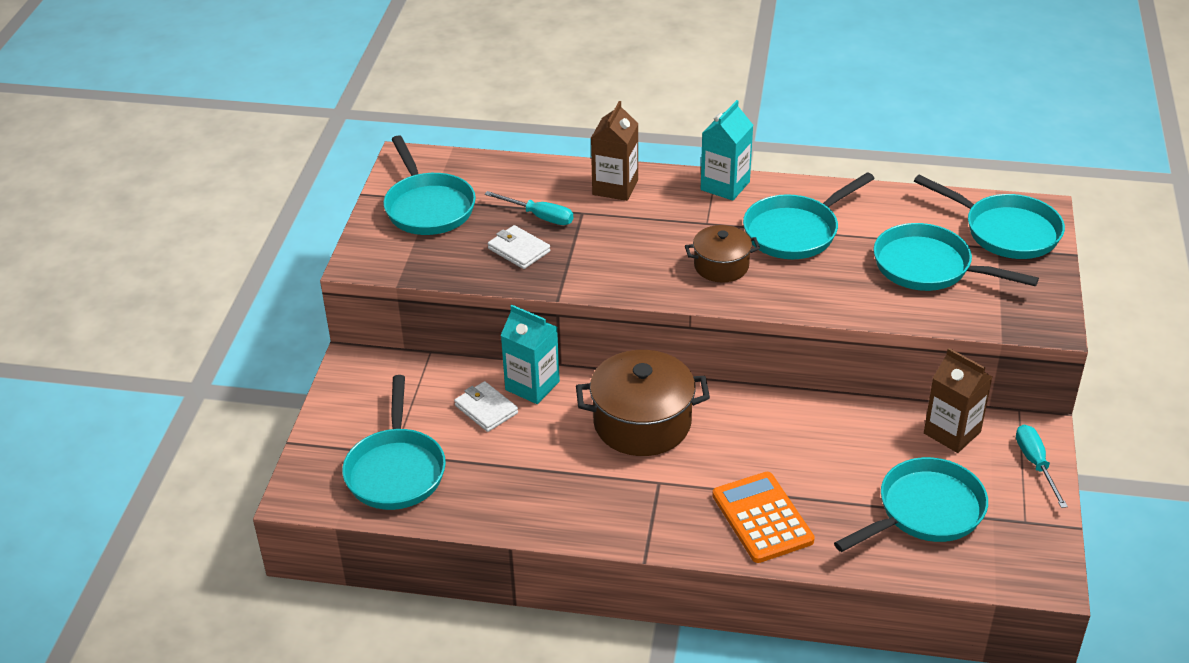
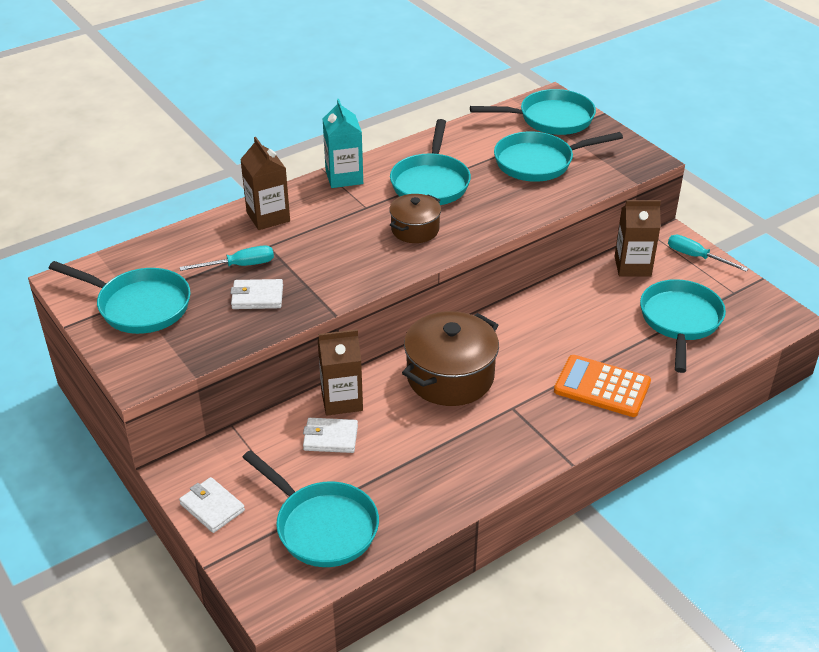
camera: 45 degrees left, 0 degrees up
(343, 404) = (212, 507): none -> white wallet
(532, 386) = (341, 400): turquoise carton -> brown carton

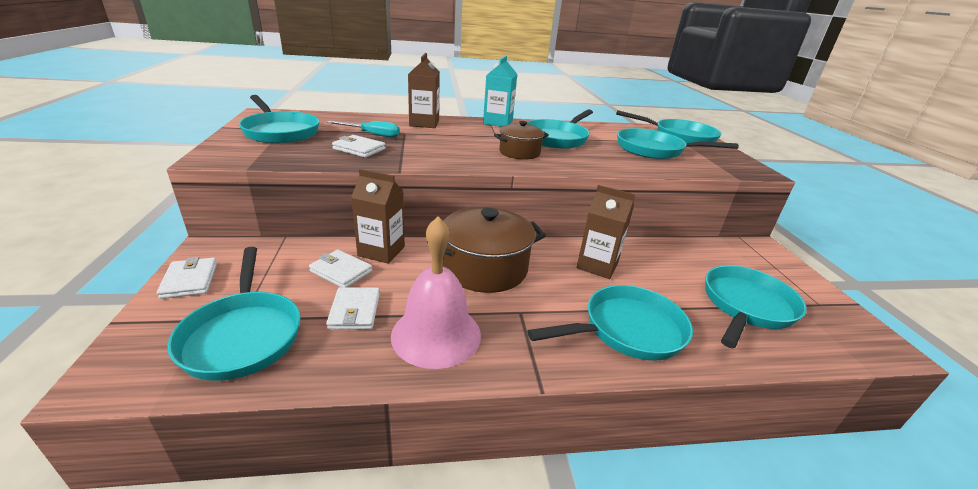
camera: 25 degrees right, 10 degrees down
(384, 468) = (355, 311): none -> white wallet
(465, 457) = (436, 334): none -> pink bell
(602, 387) = (627, 330): orange calculator -> turquoise pan
(632, 266) = (712, 252): brown carton -> brown carton (597, 265)
(696, 257) = (783, 265): turquoise screwdriver -> none

